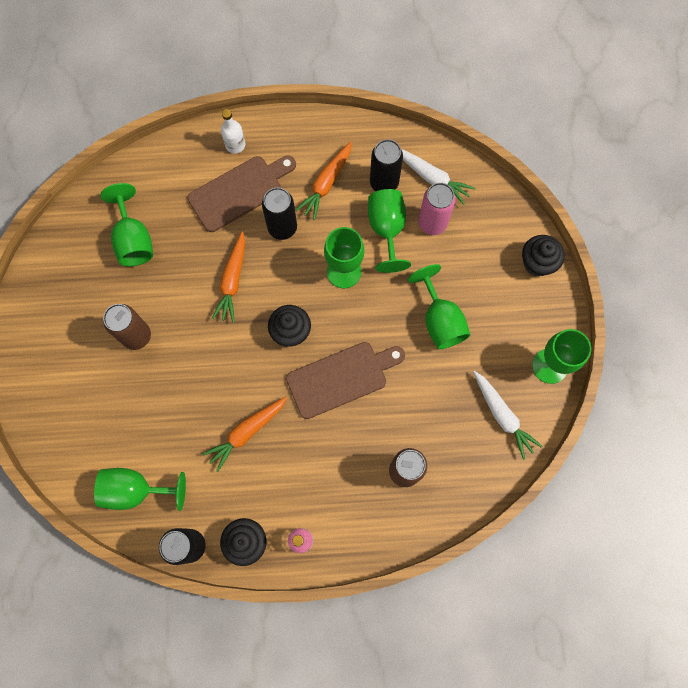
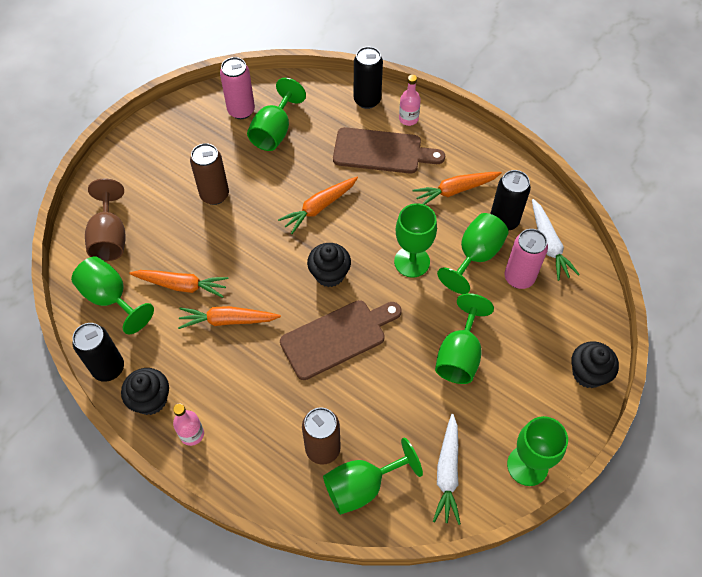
camera: 40 degrees right, 15 degrees down
(84, 441) = (110, 237): none -> brown goblet
(86, 241) = (241, 111): none -> pink can
(183, 433) = (182, 285): none -> orange carrot
(235, 145) = (408, 119): white bottle -> pink bottle
(282, 228) = (392, 197): black can -> black can (367, 100)
(341, 378) = (337, 337): brown cutting board -> brown cutting board turned 45 degrees counterclockwise
(454, 474) = (362, 486): none -> green goblet

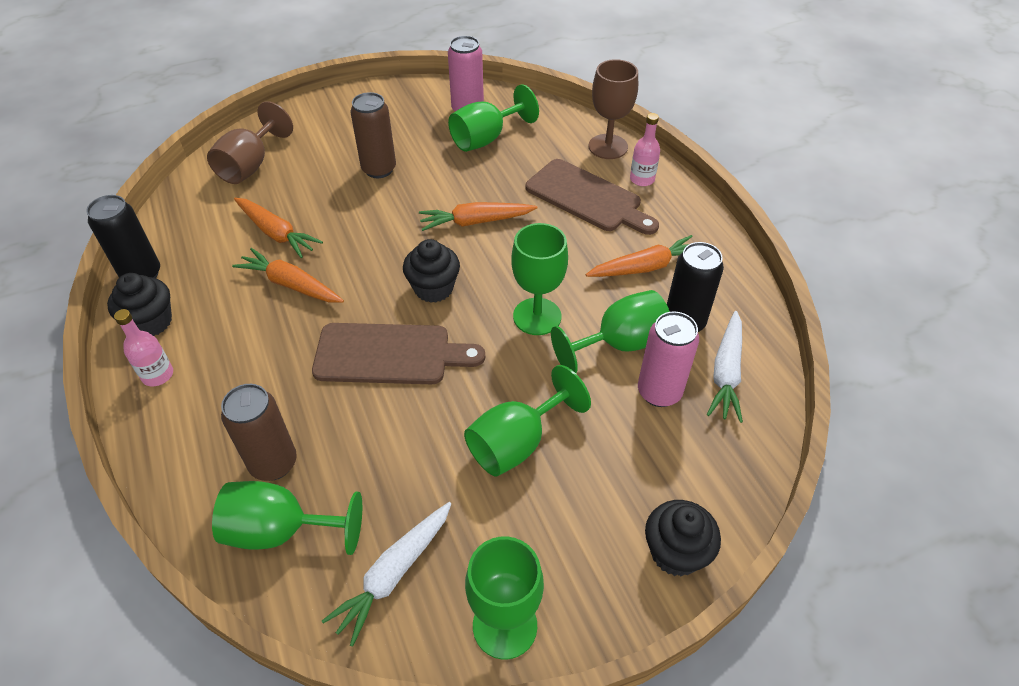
camera: 30 degrees right, 10 degrees down
(111, 298) = (202, 216): green goblet -> none
(367, 100) = (608, 147): black can -> brown goblet
(455, 190) = (645, 267): orange carrot -> orange carrot turned 150 degrees clockwise

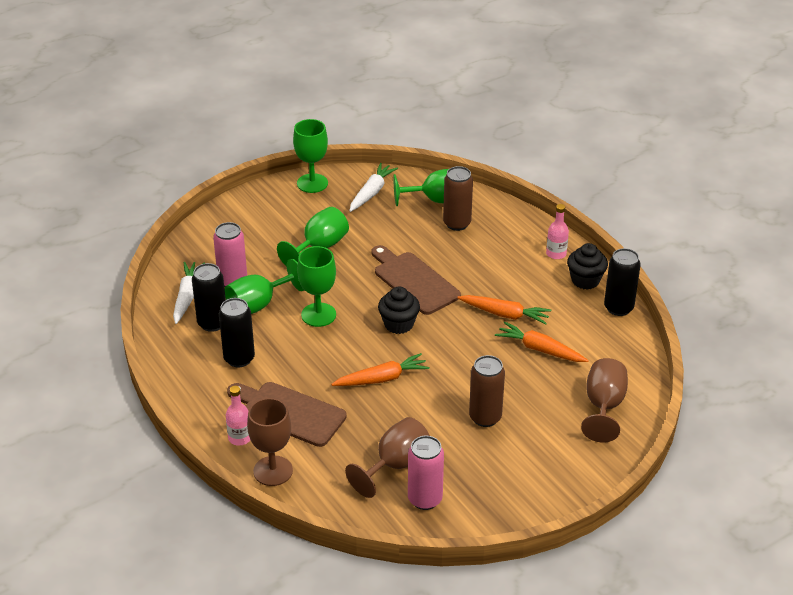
camera: 170 degrees right, 10 degrees down
(389, 354) = (413, 281): brown cutting board -> brown cutting board turned 60 degrees clockwise
(486, 139) = (395, 465): green goblet -> brown goblet
(645, 267) = (239, 359): orange carrot -> black can
(675, 552) = (228, 215): black cupcake -> none

